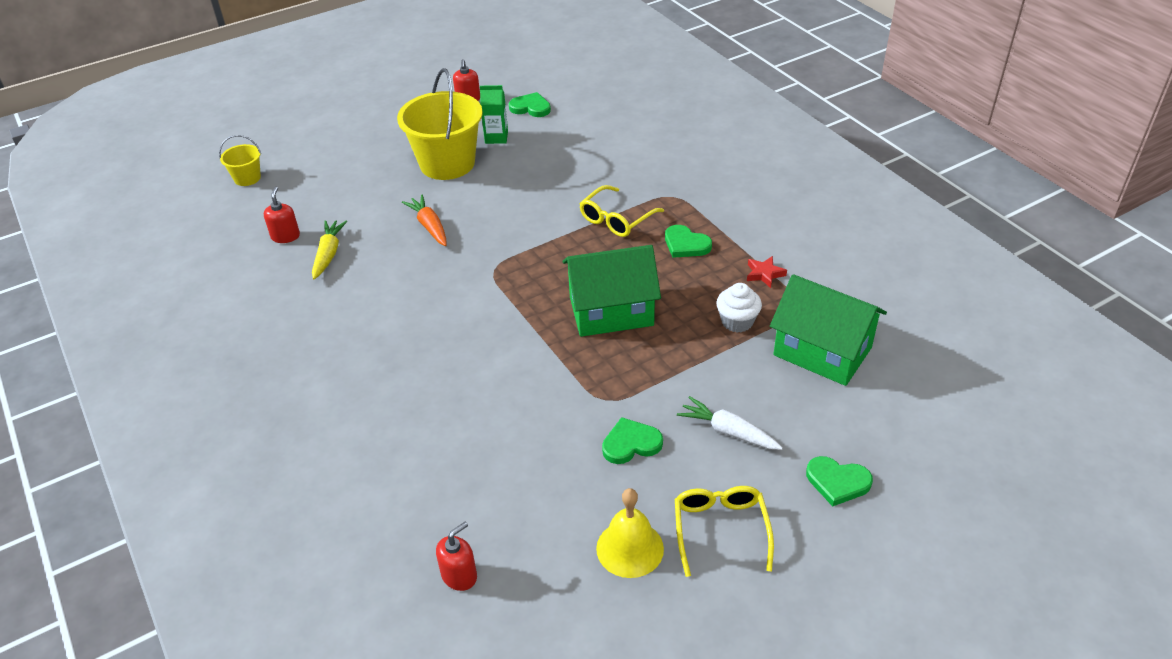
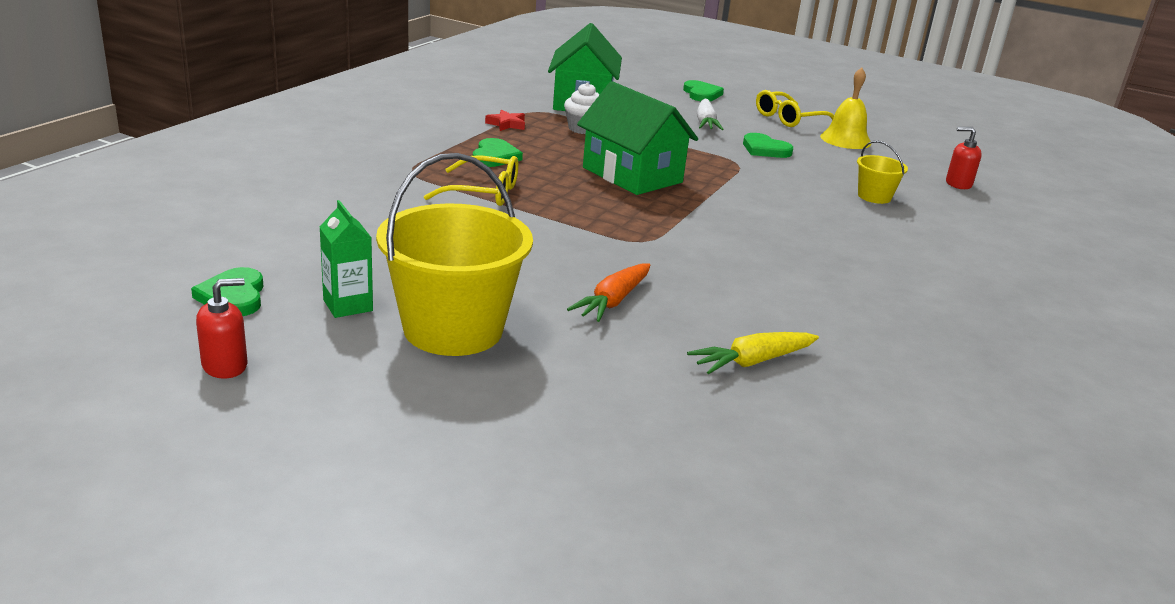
camera: 125 degrees left, 15 degrees down
(247, 178) = (681, 548): yellow bucket -> yellow bucket (874, 196)
(285, 236) = (766, 418): red soap dispenser -> none

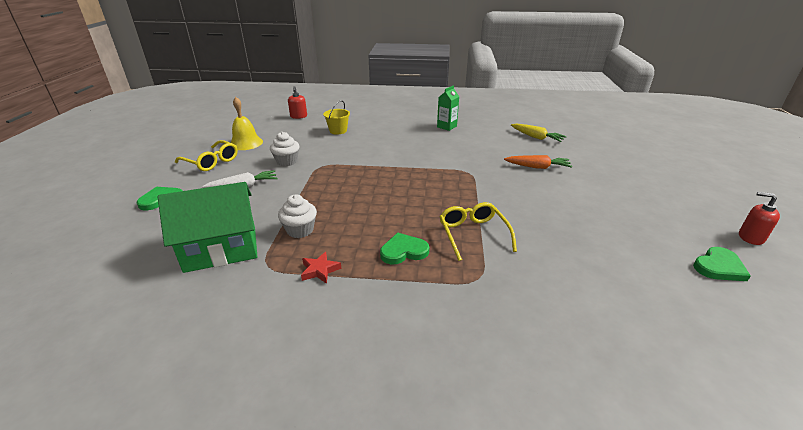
camera: 110 degrees left, 5 degrees up
(348, 305) = (657, 227): green carton -> green carton (447, 127)
(453, 329) = (621, 194): yellow bucket -> none
(632, 175) = (379, 192): green house -> none
(765, 149) = (287, 161): green heart -> white cupcake

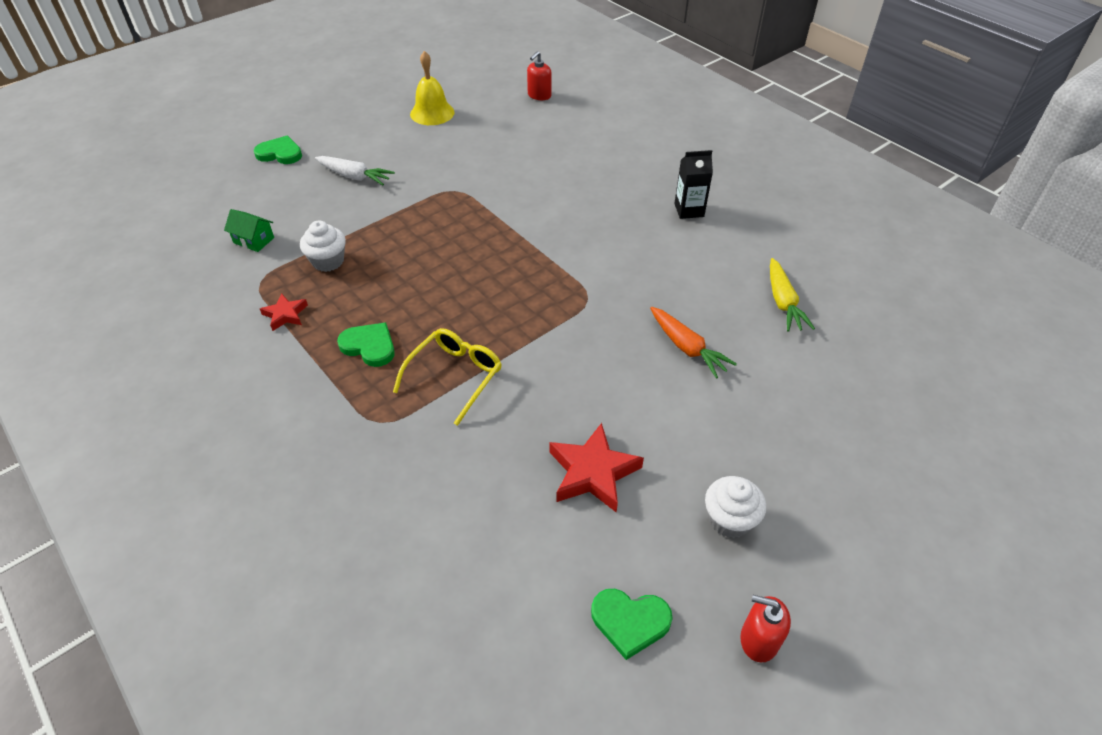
camera: 45 degrees right, 15 degrees up
(211, 162) = (370, 124): yellow glasses -> none
(221, 249) = (254, 240): green house -> green house, size x0.43
(287, 161) = (432, 164): white cupcake -> white cupcake (729, 520)
(338, 131) = (547, 144): yellow bucket -> none
(447, 127) = (689, 210): green carton -> black carton
(598, 228) = (593, 472): none -> red star
(750, 237) = (758, 640): red soap dispenser -> red soap dispenser turned 60 degrees counterclockwise

